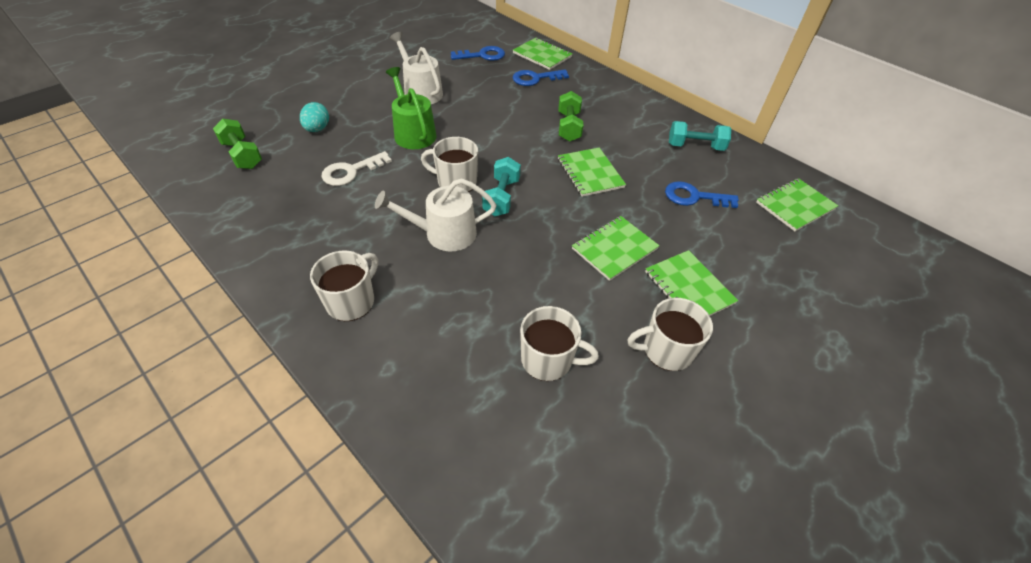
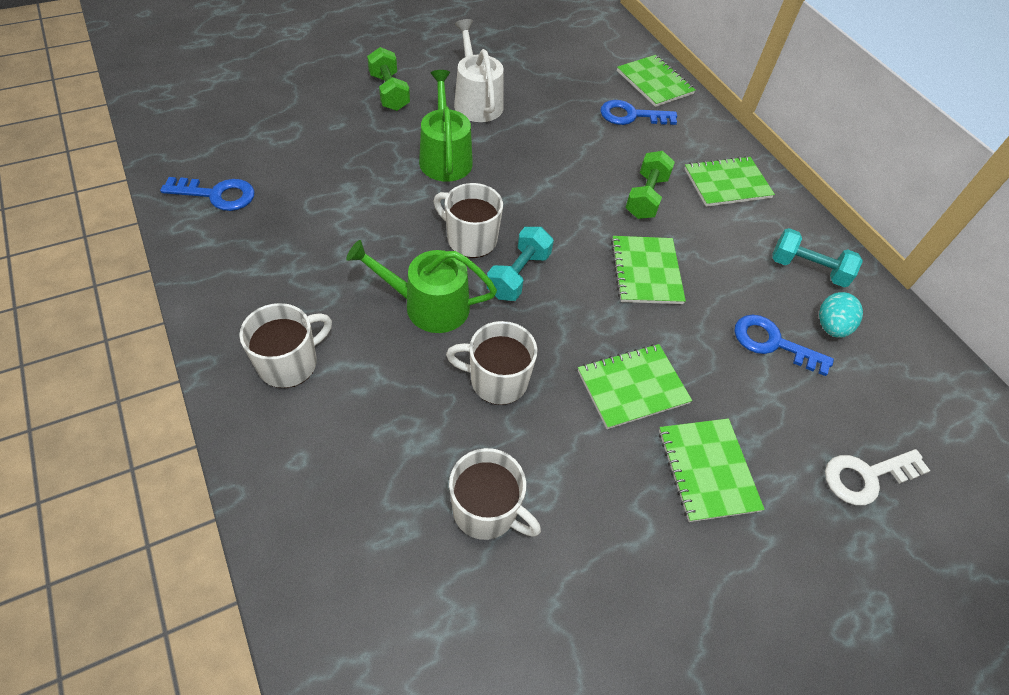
camera: 15 degrees right, 5 degrees up
(242, 155) = (237, 138): green dumbbell -> green dumbbell (389, 92)
(317, 129) = (334, 124): turquoise egg -> turquoise egg (831, 326)
(351, 171) = (351, 192): white key -> white key (866, 476)
(444, 234) = (428, 305): white watering can -> green watering can
(482, 55) = (575, 66): blue key -> blue key (217, 195)
(666, 350) = (639, 546): white mug -> white mug (497, 380)
(795, 206) = (912, 396): green notebook -> green notebook (727, 183)

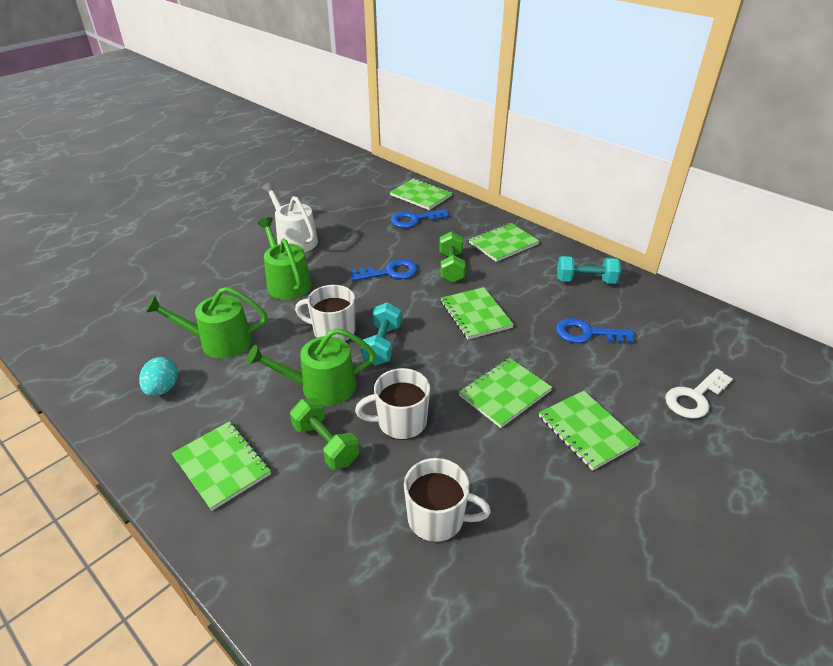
camera: 15 degrees left, 15 degrees down
(217, 195) = (104, 360): blue key -> blue key (390, 272)
(289, 363) = (222, 465): white mug -> green notebook
(342, 211) = (219, 342): none -> green watering can
(389, 92) = (222, 251): green dumbbell -> green dumbbell (325, 444)
(831, 326) = (620, 311): turquoise egg -> turquoise egg (162, 389)

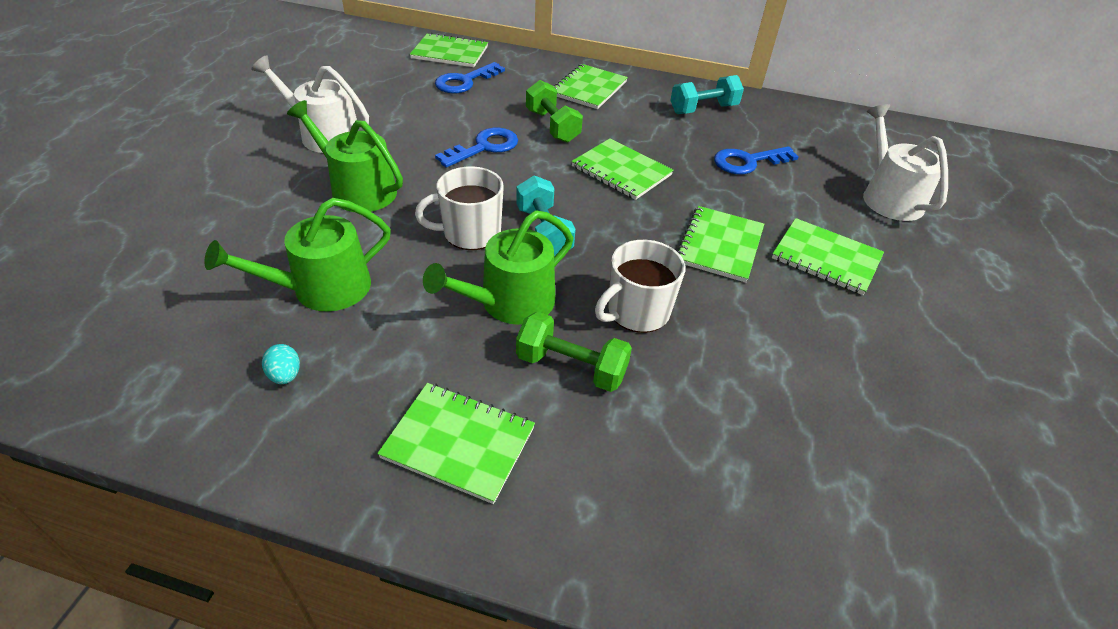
camera: 30 degrees left, 5 degrees up
(162, 389) = (285, 375): turquoise egg -> turquoise egg, size x0.65
(437, 518) = (761, 401): white mug -> none
(694, 397) = (888, 197): white key -> white watering can

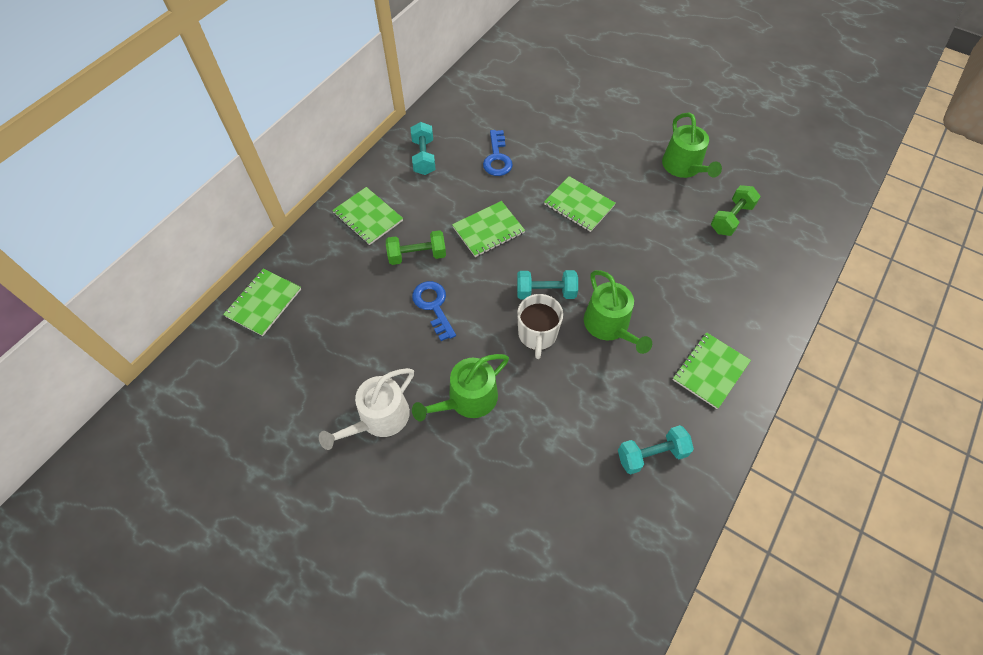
camera: 70 degrees left, 15 degrees up
(285, 375) = (651, 455): turquoise egg -> turquoise dumbbell
(322, 289) = (577, 430): green watering can -> green watering can (684, 167)
(464, 81) = (324, 301): blue key -> none
(571, 367) = (665, 307): green dumbbell -> green dumbbell (731, 218)
(637, 312) = (628, 264): white mug -> none
(826, 258) = (600, 161): green notebook -> none
(888, 197) = (552, 107): white watering can -> none

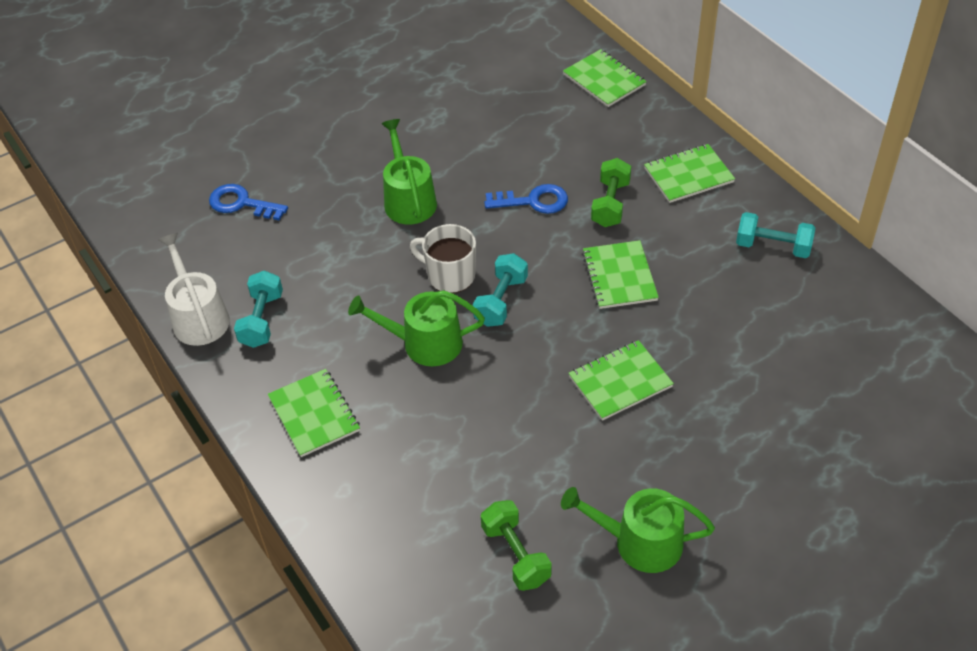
camera: 115 degrees right, 10 degrees down
(379, 418) = (427, 135): white watering can -> white watering can (198, 317)
(497, 158) = (743, 321): blue key -> blue key (241, 203)

